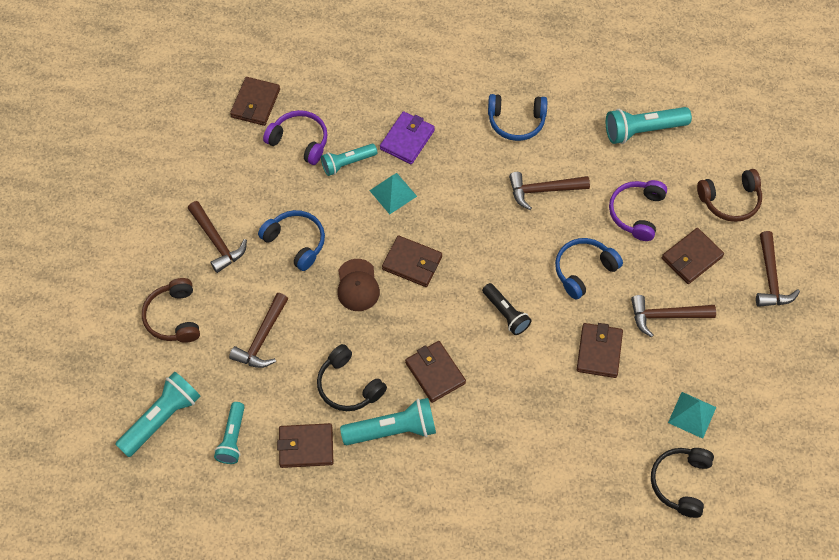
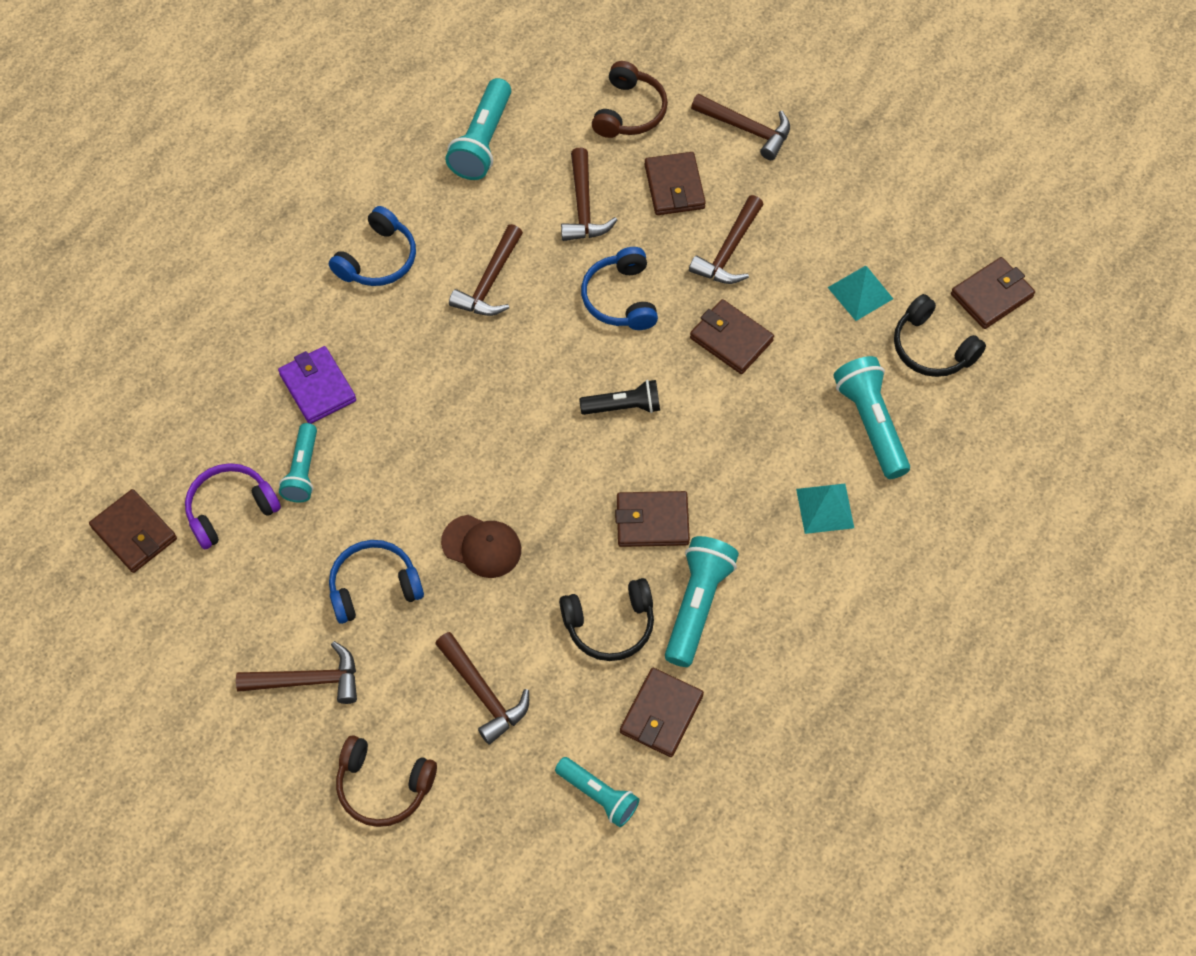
camera: 60 degrees left, 0 degrees up
(162, 418) = (519, 869): turquoise flashlight -> turquoise flashlight (871, 423)
(393, 193) = (381, 442): turquoise pyramid -> turquoise pyramid (825, 508)
(412, 263) = (491, 470): brown wallet -> brown wallet (991, 295)
(636, 213) = (583, 207): purple headphones -> brown hammer

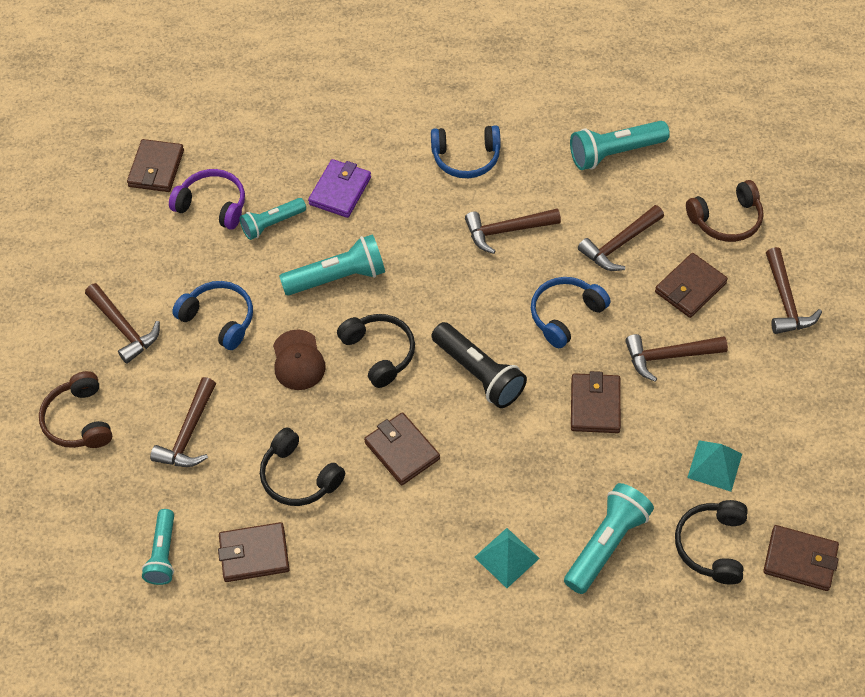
camera: 55 degrees right, 5 degrees down
(532, 472) = (379, 353): none -> black headphones
(624, 406) = (479, 374): black flashlight -> black flashlight, size x1.52
(697, 605) = (358, 522): turquoise flashlight -> turquoise flashlight (338, 277)

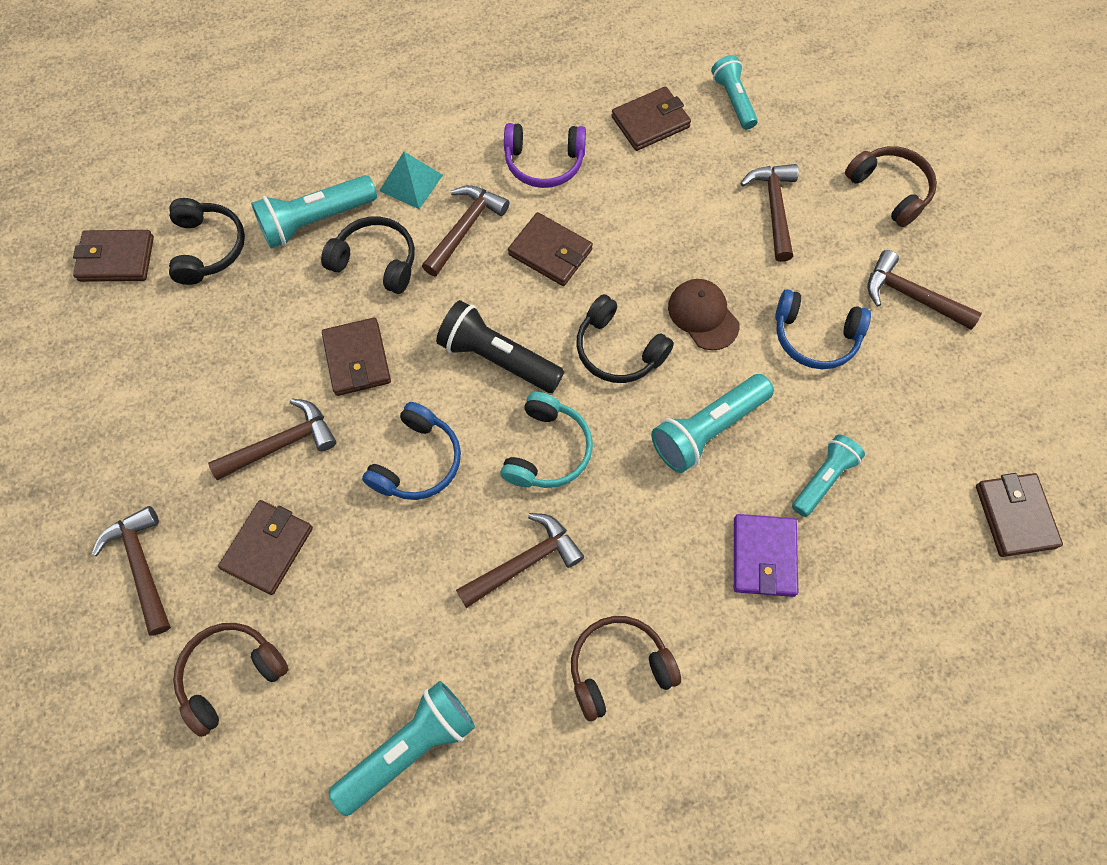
camera: 160 degrees right, 10 degrees up
(213, 205) = (911, 483): purple headphones -> purple headphones (544, 163)
(299, 477) = (642, 199): black headphones -> black headphones (376, 261)
(464, 296) = (547, 450): none -> turquoise headphones
(466, 158) = (618, 667): blue headphones -> brown headphones
(606, 544) = (315, 221): turquoise flashlight -> turquoise flashlight turned 45 degrees clockwise
(619, 244) = (372, 586): brown hammer -> brown hammer (465, 228)
(715, 465) = (213, 329): turquoise pyramid -> none

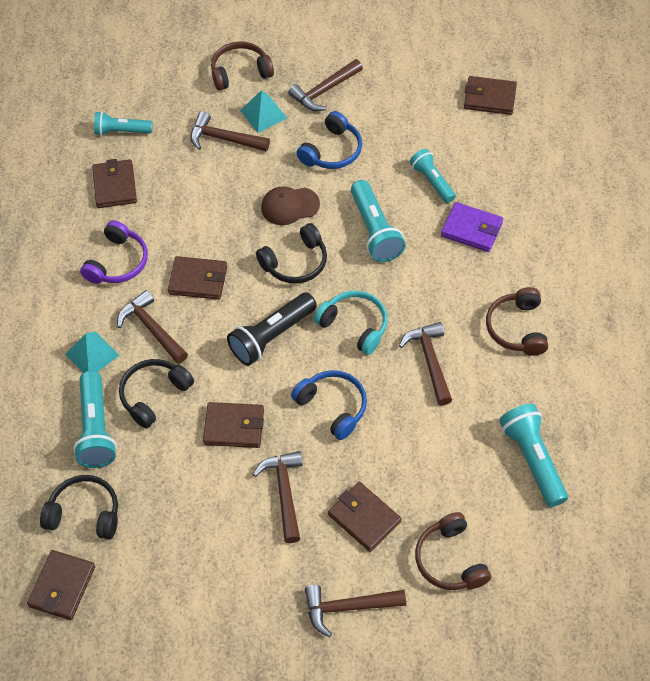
camera: 70 degrees left, 10 degrees down
(550, 252) = (198, 280): brown wallet -> brown wallet turned 45 degrees clockwise
(835, 238) = (263, 114): none -> turquoise pyramid

